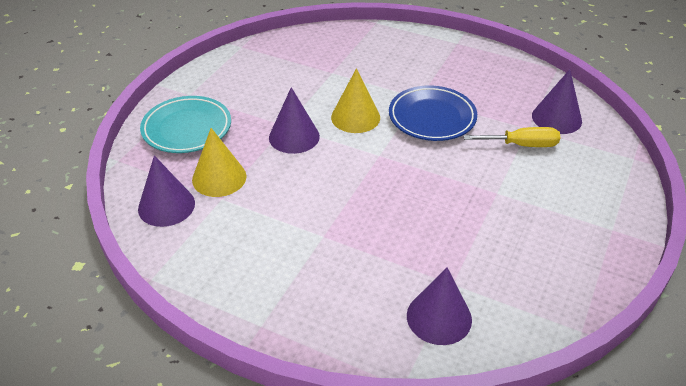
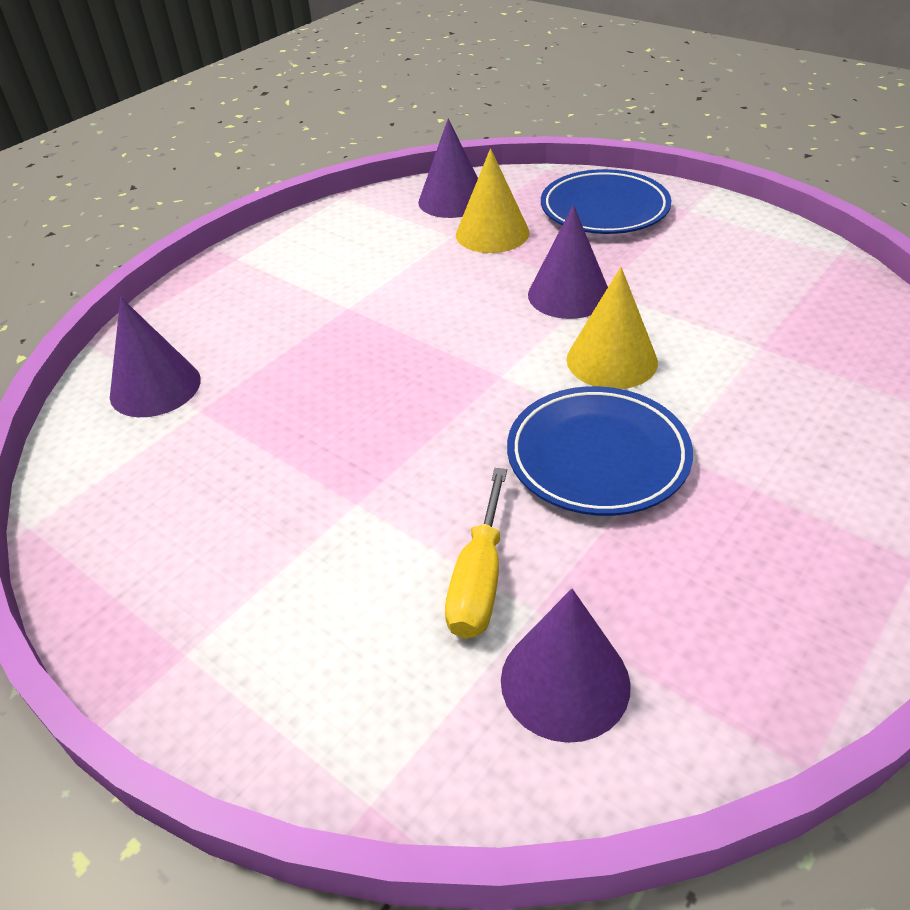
camera: 105 degrees right, 0 degrees up
(187, 129) = (604, 209): turquoise plate -> blue plate

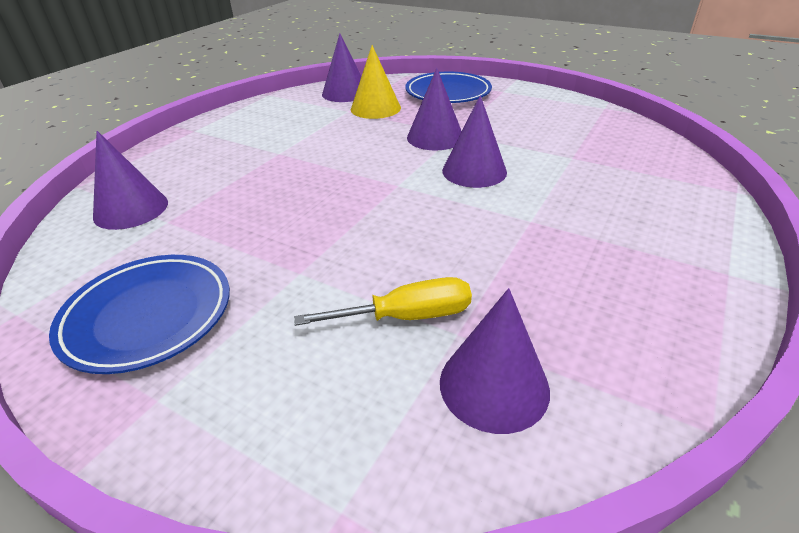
camera: 10 degrees left, 5 degrees down
(479, 579) = (407, 316): yellow screwdriver -> yellow screwdriver turned 105 degrees counterclockwise
(597, 457) = (479, 228): blue plate -> blue plate (148, 316)
(611, 360) = (474, 171): yellow cone -> purple cone

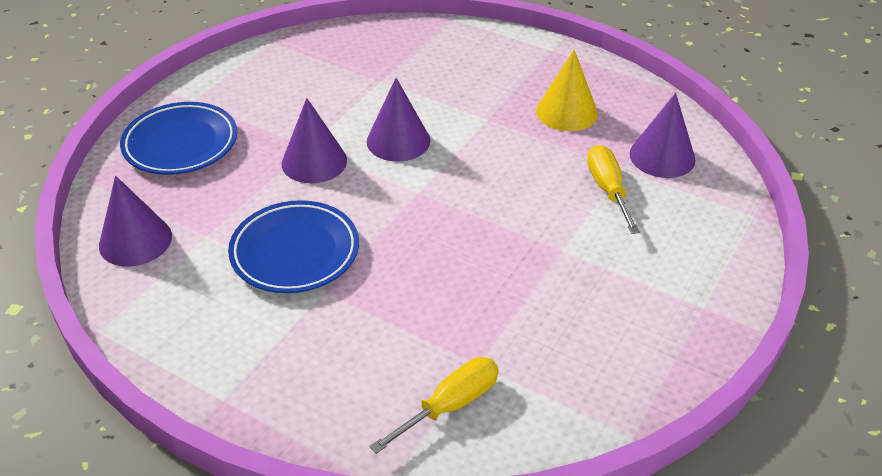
camera: 90 degrees left, 5 degrees up
(131, 209) = (450, 405): purple cone -> yellow screwdriver
(148, 316) = (625, 335): blue plate -> blue plate (295, 252)
(375, 108) = (208, 209): yellow cone -> yellow cone (567, 112)

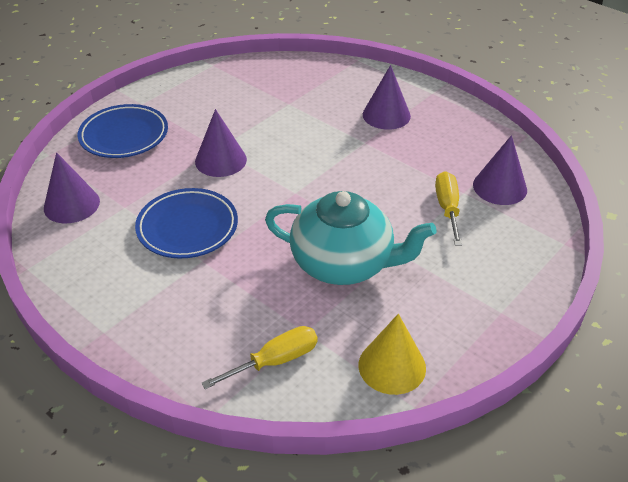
camera: 10 degrees right, 0 degrees up
(398, 141) = (290, 151): purple cone -> purple cone (386, 115)
(502, 272) = (344, 263): none -> turquoise teapot
(567, 112) = (430, 143): yellow cone -> yellow cone (392, 366)

